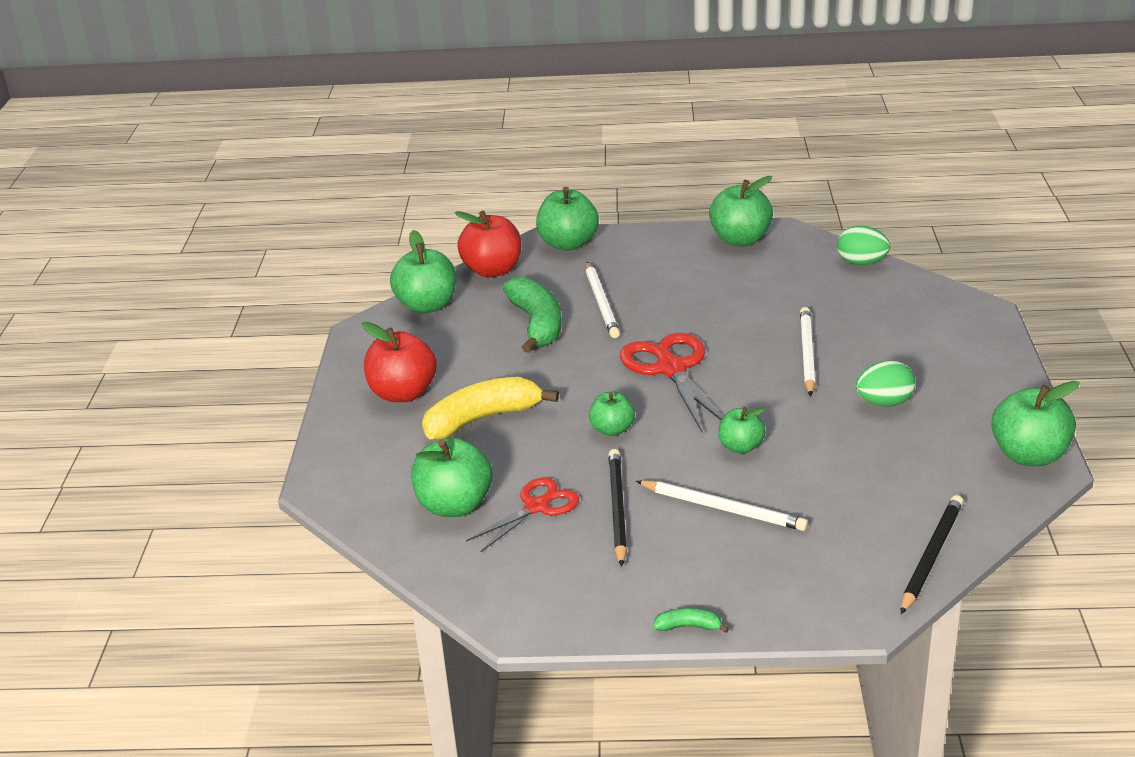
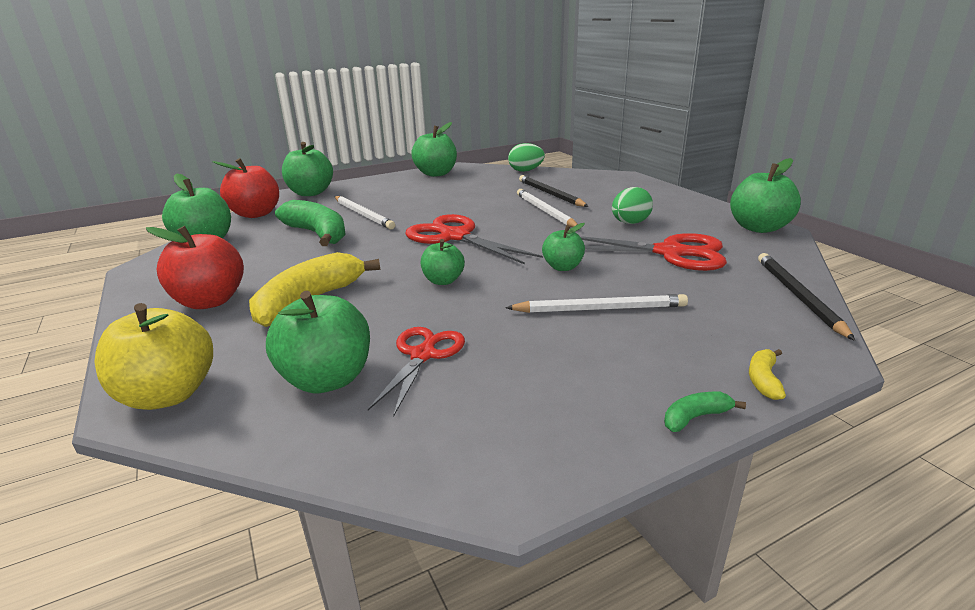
camera: 30 degrees left, 5 degrees down
(344, 482) = (169, 394): none -> yellow apple
(617, 508) = (506, 334): black pencil -> black pencil (550, 194)
(779, 619) = (763, 380): none -> yellow banana
(875, 462) = (671, 253): none -> red scissors

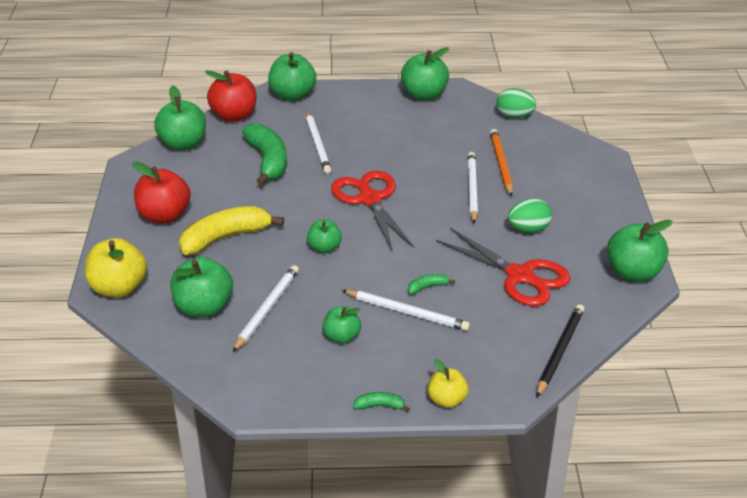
camera: 25 degrees right, 10 degrees up
(423, 354) = (267, 309): red scissors -> white pencil
(550, 194) = (501, 164): black pencil -> orange pencil
(562, 267) = (421, 263): green apple -> green apple (342, 337)
(593, 283) = (427, 287): none -> green banana
(763, 380) = (447, 400): yellow banana -> yellow apple

